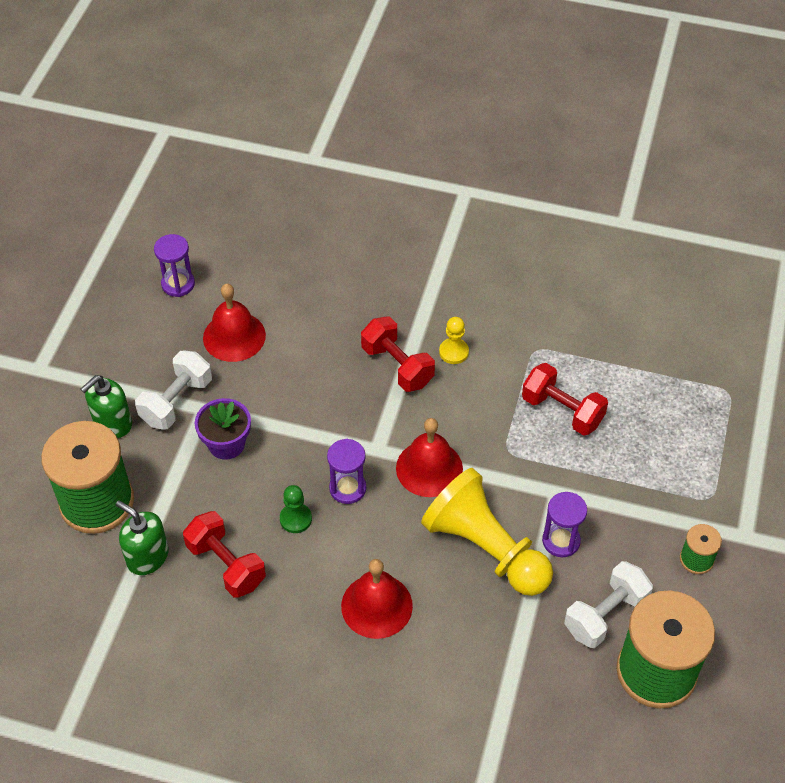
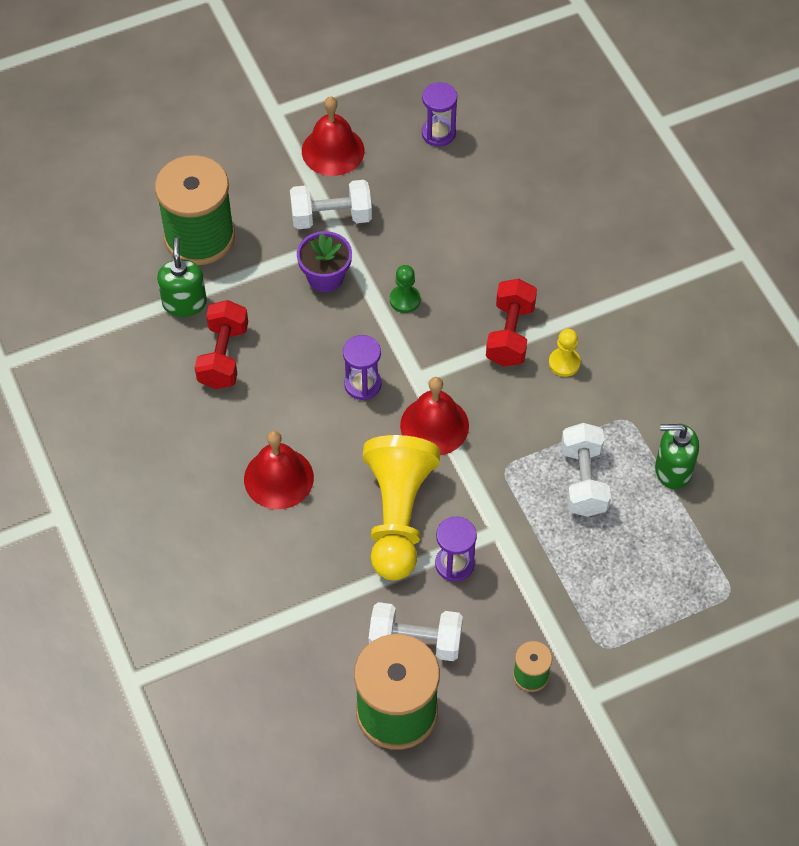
camera: 50 degrees right, 5 degrees up
(112, 423) = (273, 193): green soap dispenser -> green soap dispenser (673, 470)
(234, 336) = (427, 206): red bell -> red bell (333, 150)
(295, 519) = (303, 370): green pawn -> green pawn (405, 300)
(562, 411) = (583, 480): red dumbbell -> white dumbbell

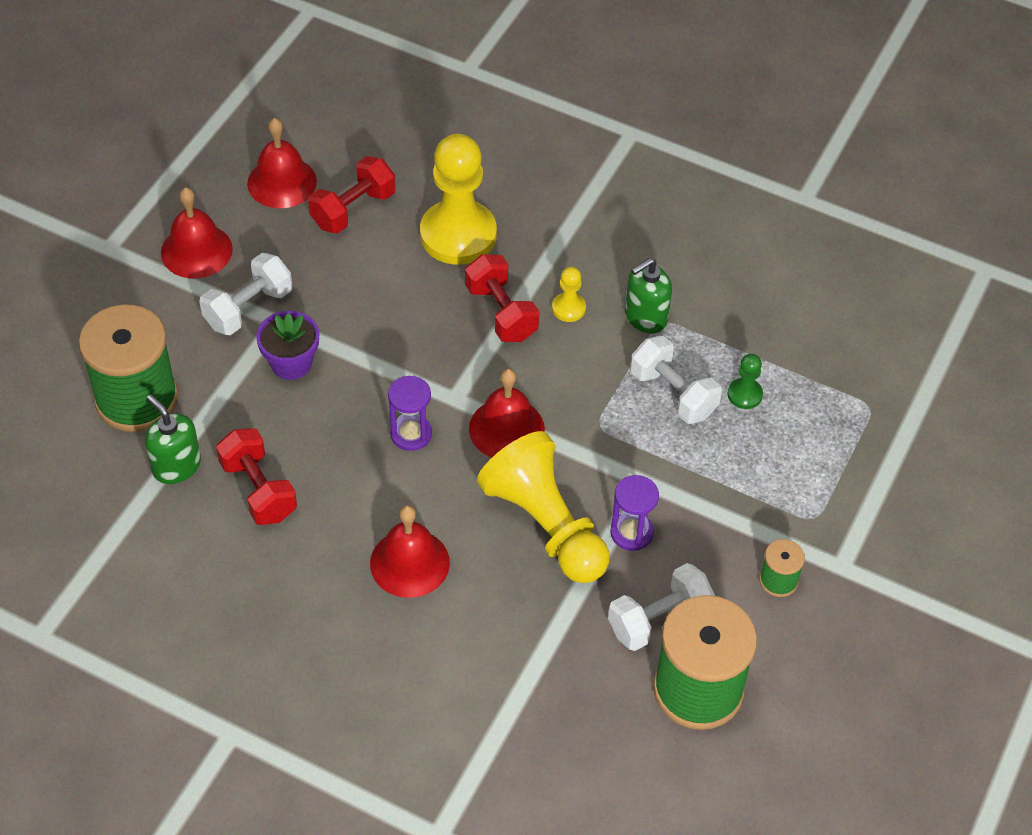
camera: 40 degrees left, 5 degrees down
(405, 300) = (382, 339): green pawn -> green pawn (744, 394)
(438, 133) = (282, 182): purple hourglass -> red bell
(471, 186) = (353, 210): none -> red dumbbell
(532, 253) = (458, 235): none -> yellow pawn
(673, 470) = (736, 339): green soap dispenser -> green soap dispenser (645, 317)

